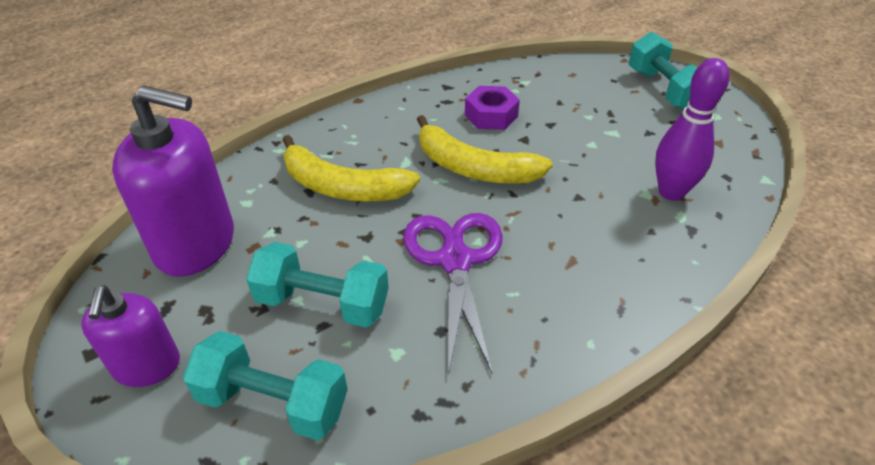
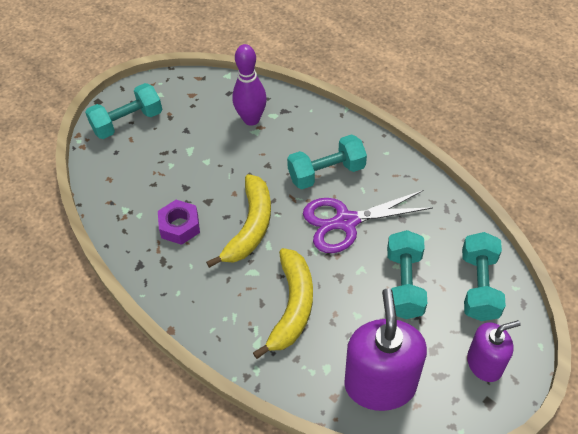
camera: 100 degrees left, 10 degrees up
(554, 256) = (326, 173): none -> turquoise dumbbell

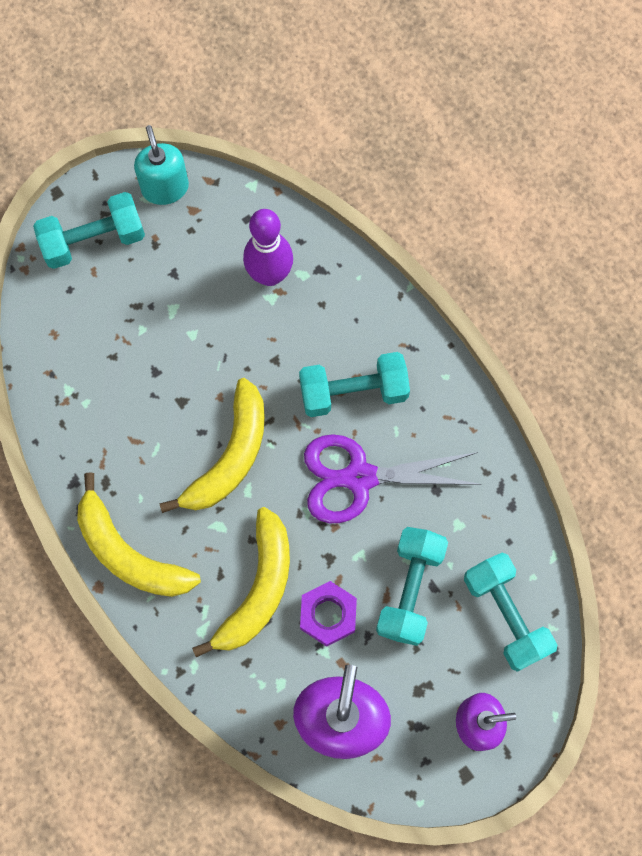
camera: 10 degrees right, 20 degrees up
(170, 86) = (165, 187): none -> turquoise soap dispenser
(180, 226) = (137, 434): purple nut -> purple nut (328, 615)
(189, 303) = (129, 553): none -> yellow banana
(479, 286) = (506, 615): turquoise dumbbell -> turquoise dumbbell turned 45 degrees counterclockwise

